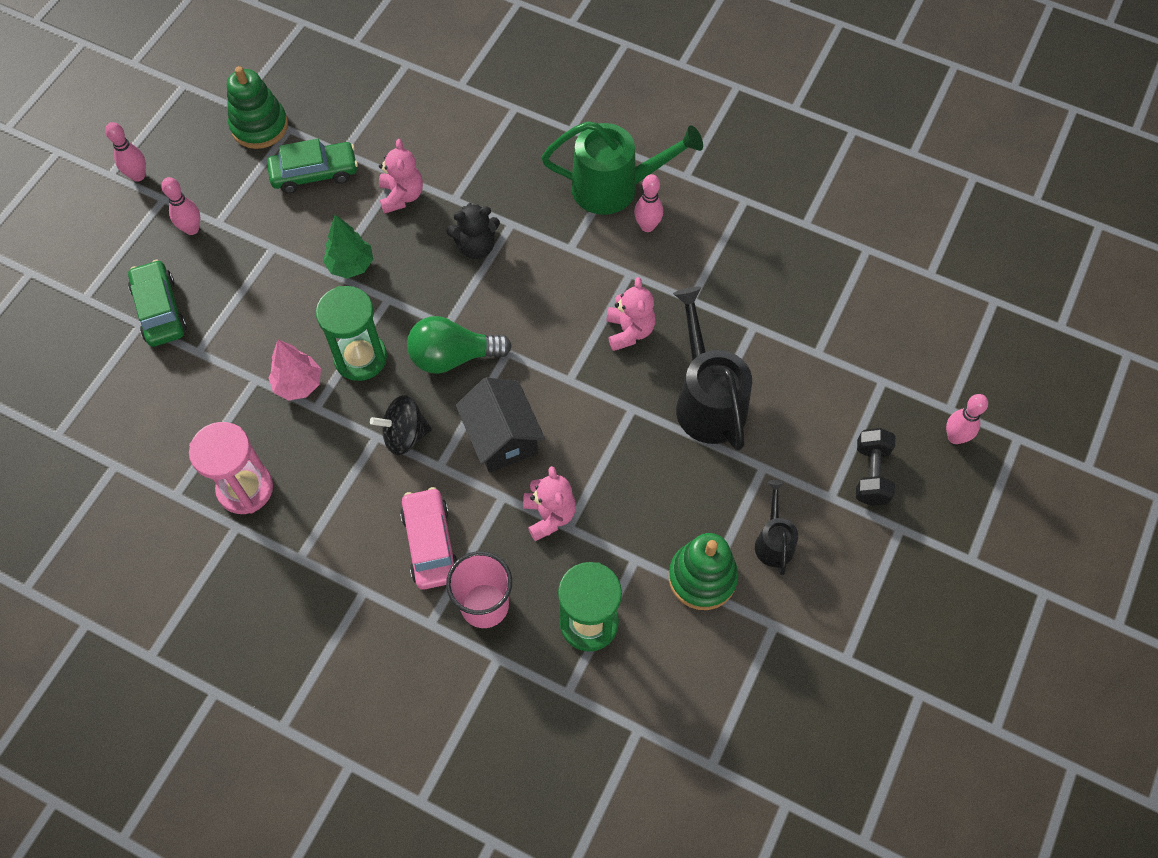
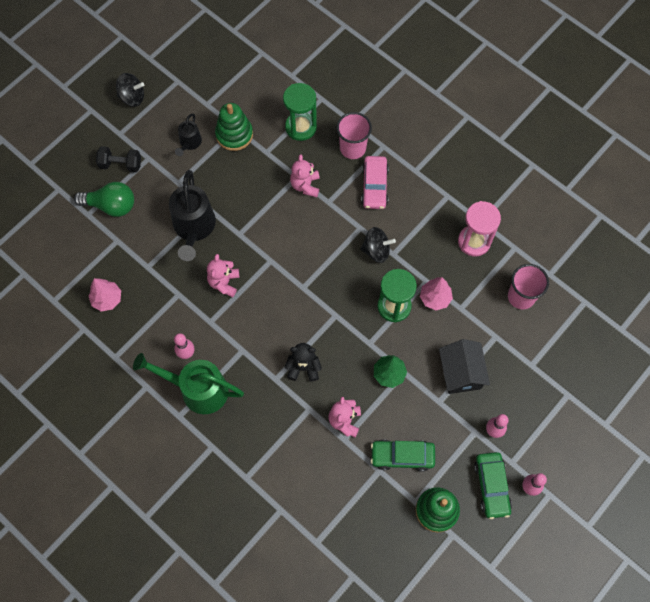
camera: 165 degrees left, 5 degrees up
(160, 310) = (518, 372): green car -> green car (491, 486)
(161, 419) = (521, 296): none -> pink cup
(453, 357) = (337, 293): green light bulb -> green light bulb (111, 205)
(502, 437) = (320, 235): black house -> black house (461, 373)
(791, 268) = (107, 299): none -> pink tree
(871, 474) = (121, 164): black dumbbell -> black dumbbell turned 75 degrees clockwise
(912, 603) = (132, 97): none -> black spinning top
(955, 437) = (64, 173): pink bowling pin -> none

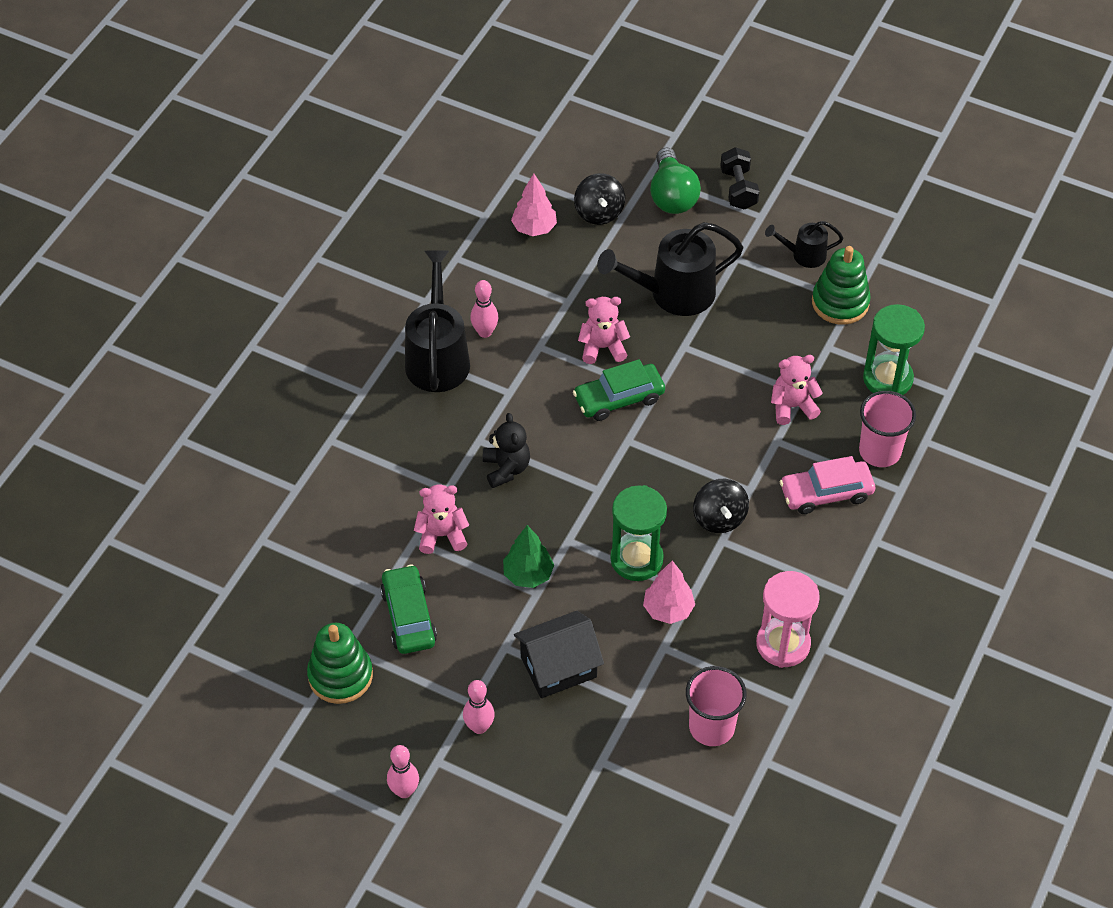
camera: 75 degrees right, 15 degrees down
(132, 97) = (849, 173): black spinning top -> black spinning top (599, 212)
(197, 389) = (437, 356): green watering can -> black watering can
(491, 486) = (393, 740): green car -> green car (619, 398)

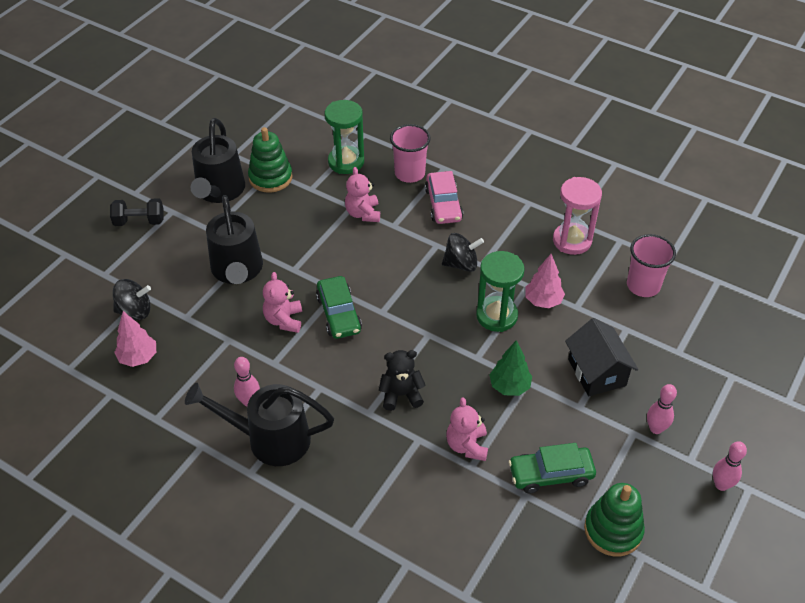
camera: 85 degrees left, 5 degrees down
(672, 196) = (132, 262): green light bulb -> none
(803, 255) = (219, 192): black watering can -> black watering can, size x1.89

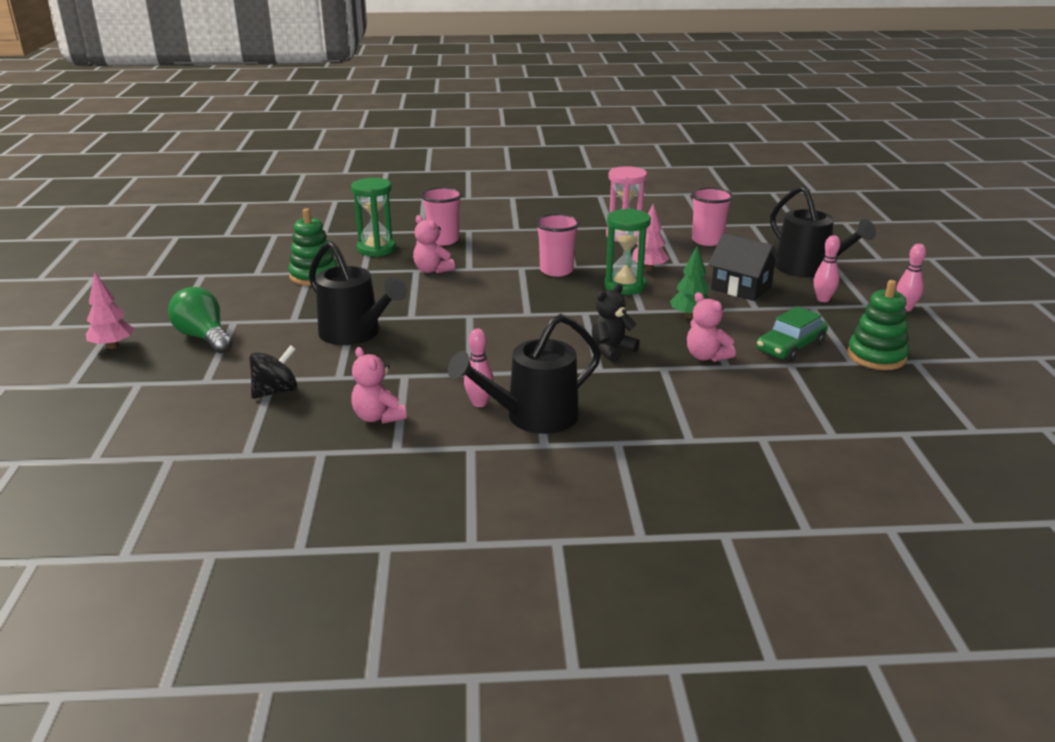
camera: 35 degrees left, 20 degrees down
(138, 357) = (321, 418): pink tree -> pink tree (113, 346)
(139, 221) = (204, 337): black dumbbell -> green light bulb
(219, 192) = (271, 297): black watering can -> black watering can (808, 269)
(284, 320) = (444, 346): pink teddy bear -> pink teddy bear (378, 417)
(338, 314) = (490, 327): green car -> none
(443, 204) = (496, 247): pink car -> none
(461, 264) = (556, 270): black spinning top -> pink cup

